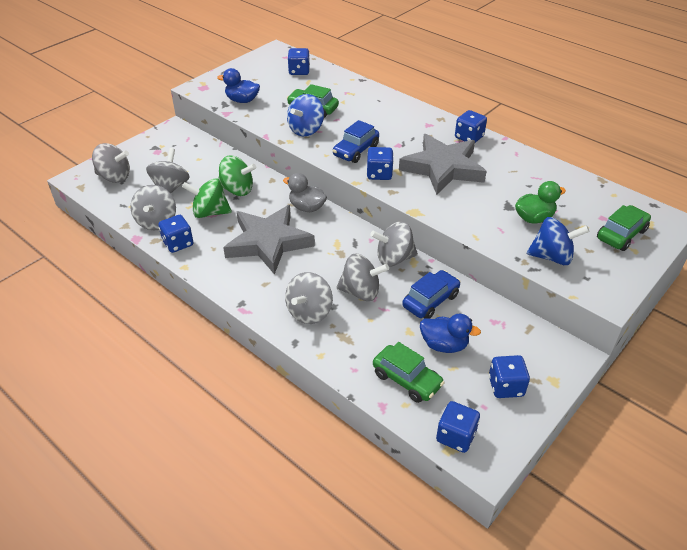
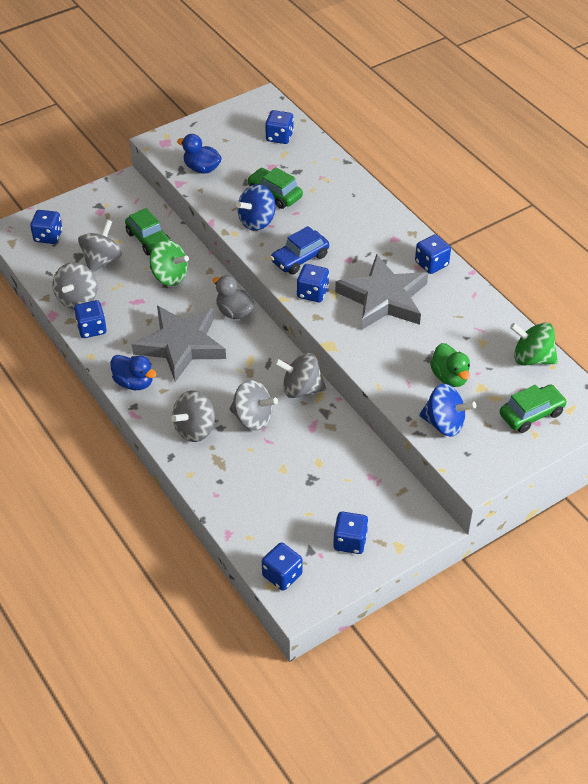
camera: 15 degrees right, 5 degrees up
(114, 177) = (48, 236): grey spinning top -> blue dice
(210, 212) = (133, 299): green spinning top -> green spinning top (531, 358)
(407, 379) = (260, 515): green car -> green car (149, 240)
(430, 301) = (317, 442): blue car -> none
(444, 345) = (310, 489): blue duck -> blue duck (134, 382)
(534, 218) = (449, 377): green duck -> green duck turned 75 degrees clockwise

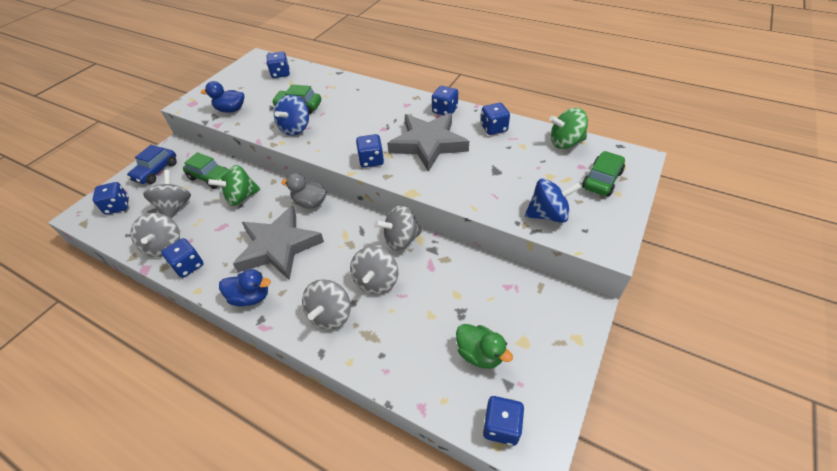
camera: 25 degrees left, 0 degrees up
(169, 276) = (241, 197): green spinning top -> green spinning top turned 150 degrees clockwise
(253, 418) = (376, 281): grey spinning top -> grey spinning top turned 105 degrees clockwise
(300, 259) = (345, 141): blue car -> blue car (156, 171)
(350, 541) = (535, 356): blue dice -> blue dice (494, 128)
(449, 377) = (521, 178): green duck -> green duck (480, 354)

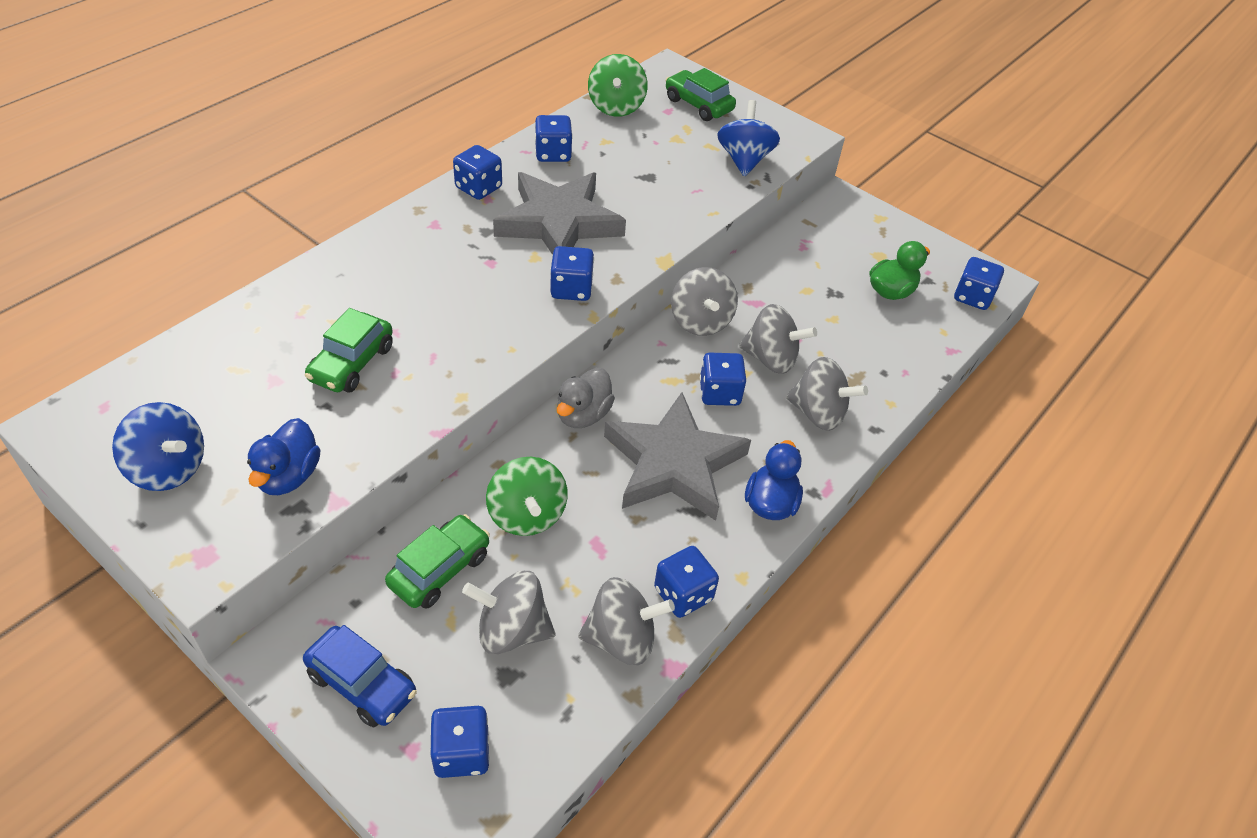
camera: 85 degrees left, 0 degrees up
(281, 74) = (185, 383): blue dice -> blue dice (719, 393)
(295, 128) = (427, 373): blue spinning top -> blue spinning top (169, 468)

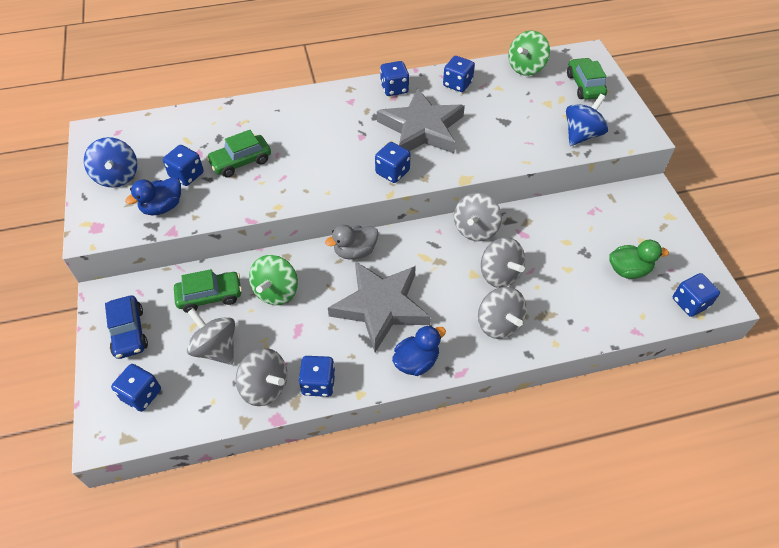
camera: 40 degrees right, 5 degrees up
(719, 393) = (447, 279): blue dice -> blue dice (187, 175)

